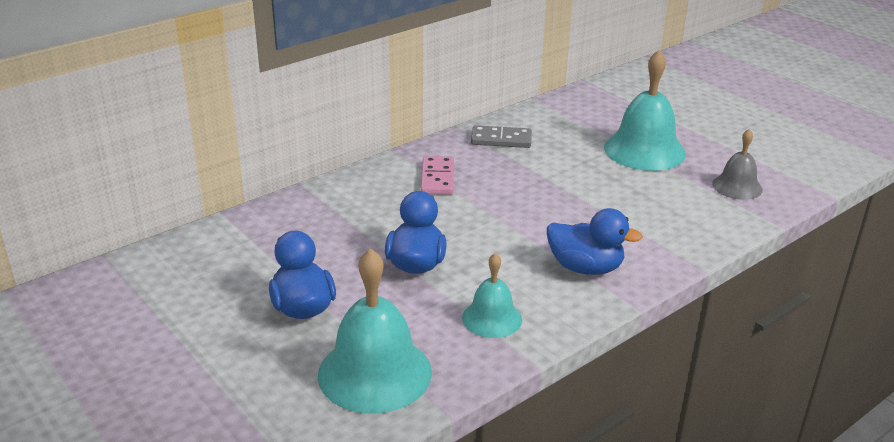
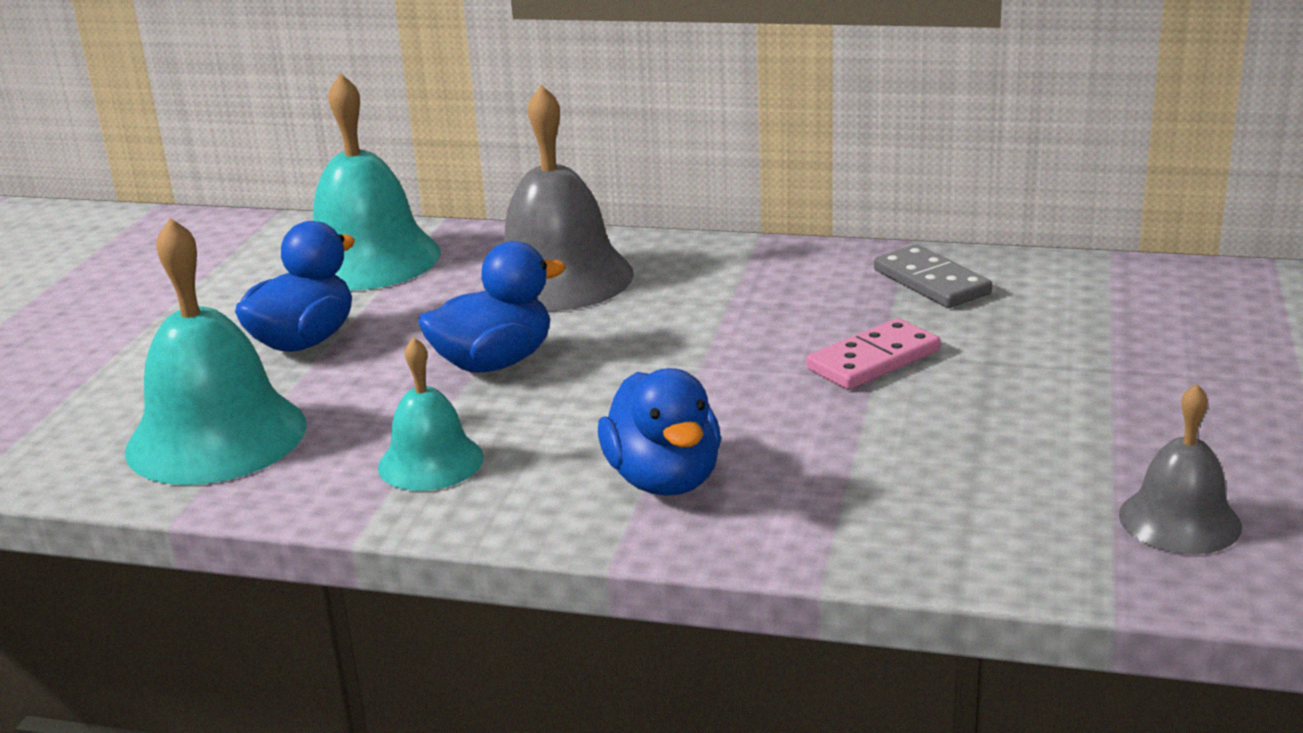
camera: 55 degrees right, 5 degrees down
(351, 212) = (558, 277): none -> grey bell
(437, 178) = (736, 288): pink domino -> pink domino (873, 360)
(644, 150) = (1134, 393): turquoise bell -> turquoise bell (368, 259)

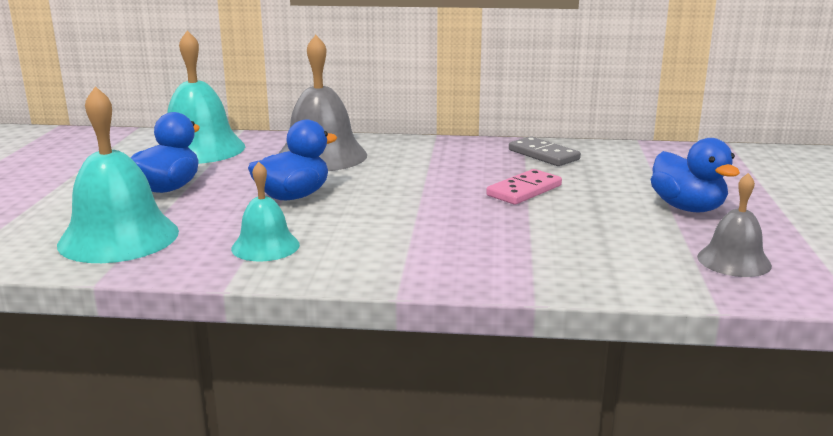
camera: 10 degrees left, 5 degrees down
(664, 480) = (418, 251): blue duck -> blue duck (687, 208)

